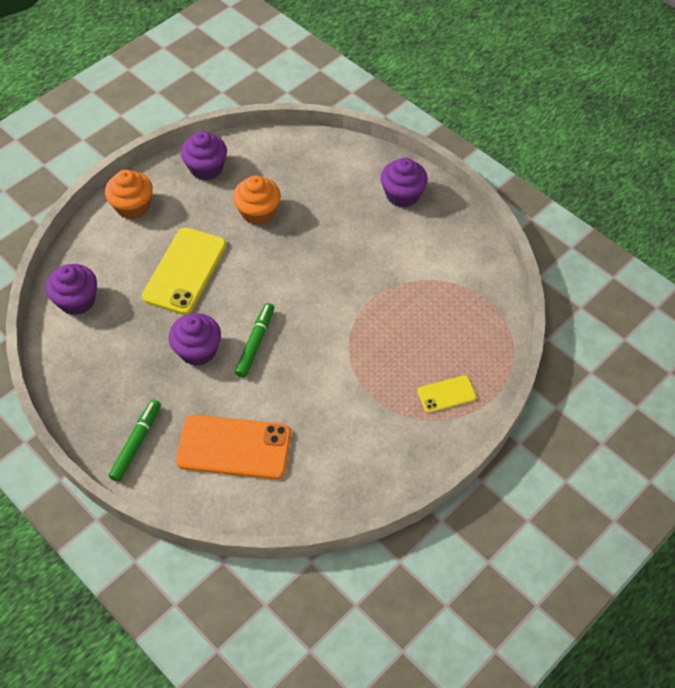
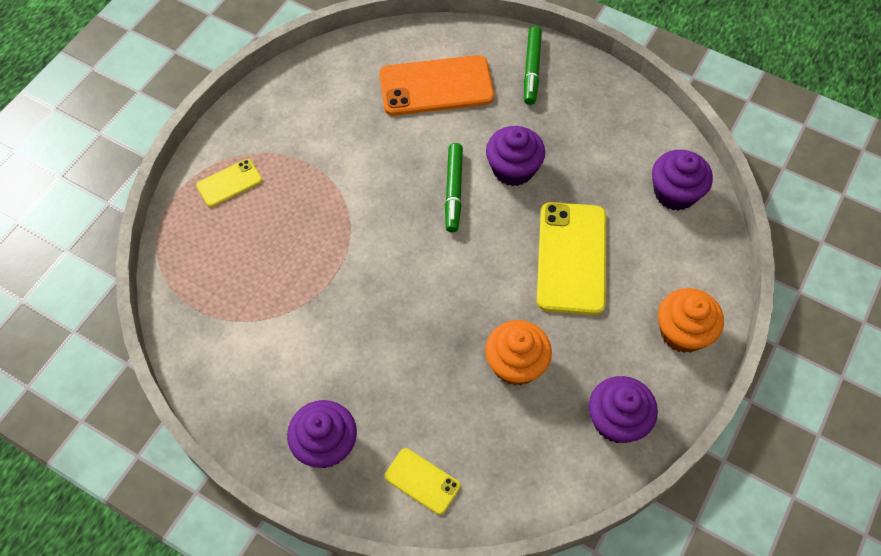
camera: 165 degrees right, 5 degrees up
(345, 163) = (422, 481): none -> yellow phone

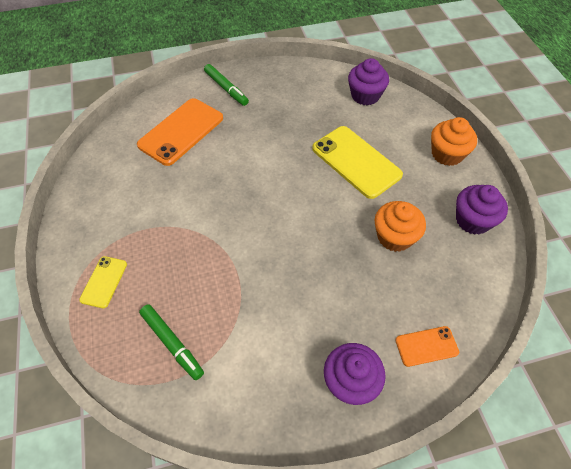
camera: 45 degrees left, 5 degrees down
(422, 481) = (426, 346): yellow phone -> orange phone
(453, 191) = (255, 177): green marker -> green marker (172, 343)
(513, 169) = (274, 142): purple cupcake -> none

